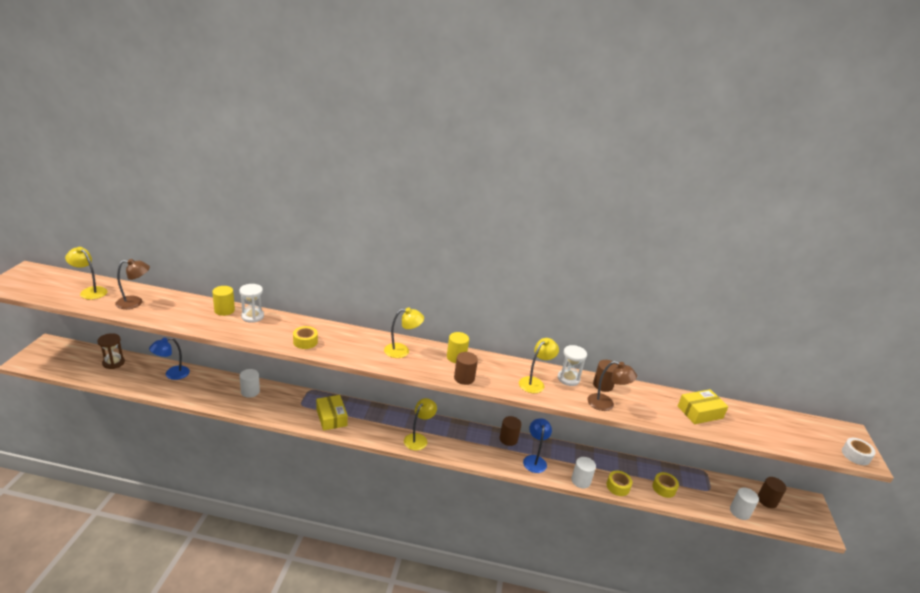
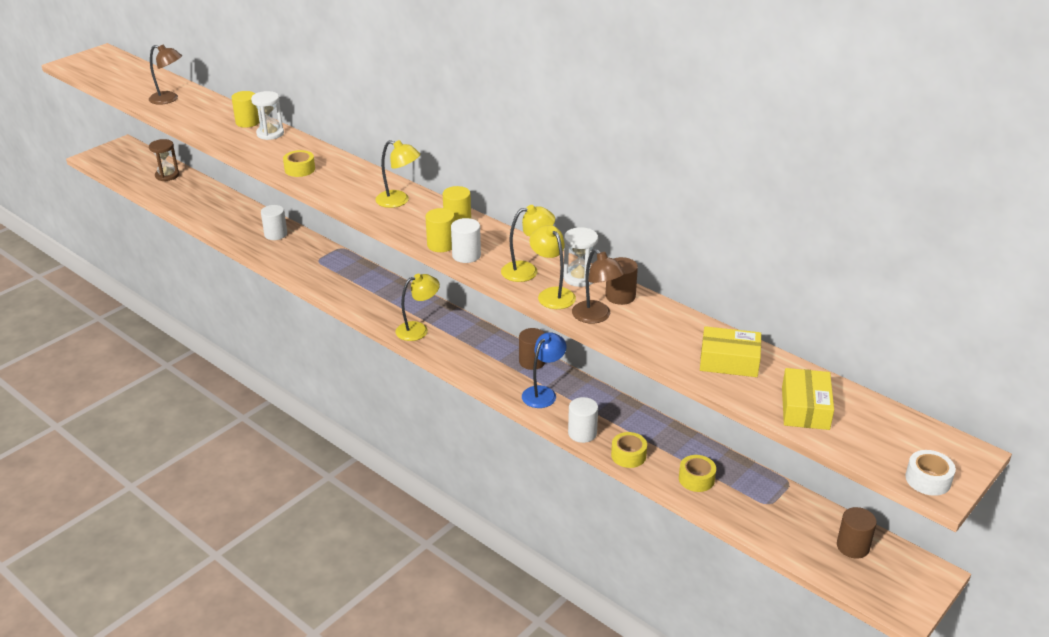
camera: 35 degrees right, 5 degrees up
(90, 291) = (138, 81): yellow lamp -> yellow lamp (552, 294)
(172, 374) = (212, 199): blue lamp -> none
(331, 417) = (339, 281): yellow box -> yellow box (805, 408)
(464, 378) = (441, 245): brown cylinder -> yellow cylinder
(740, 512) = (787, 542): white cylinder -> white cylinder (466, 255)

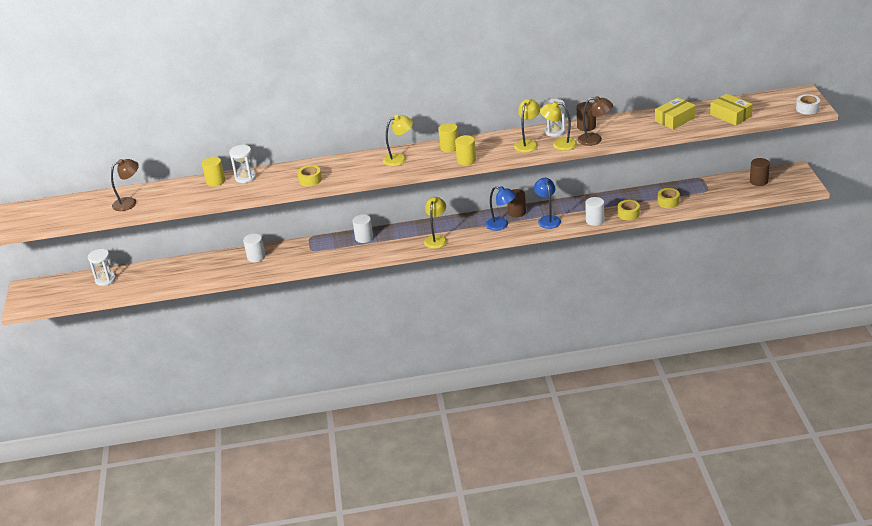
camera: 45 degrees left, 0 degrees up
(167, 175) = (105, 279): brown hourglass -> white hourglass
(466, 255) = (488, 156): white cylinder -> white cylinder (364, 238)
(493, 363) = (501, 225): none -> blue lamp

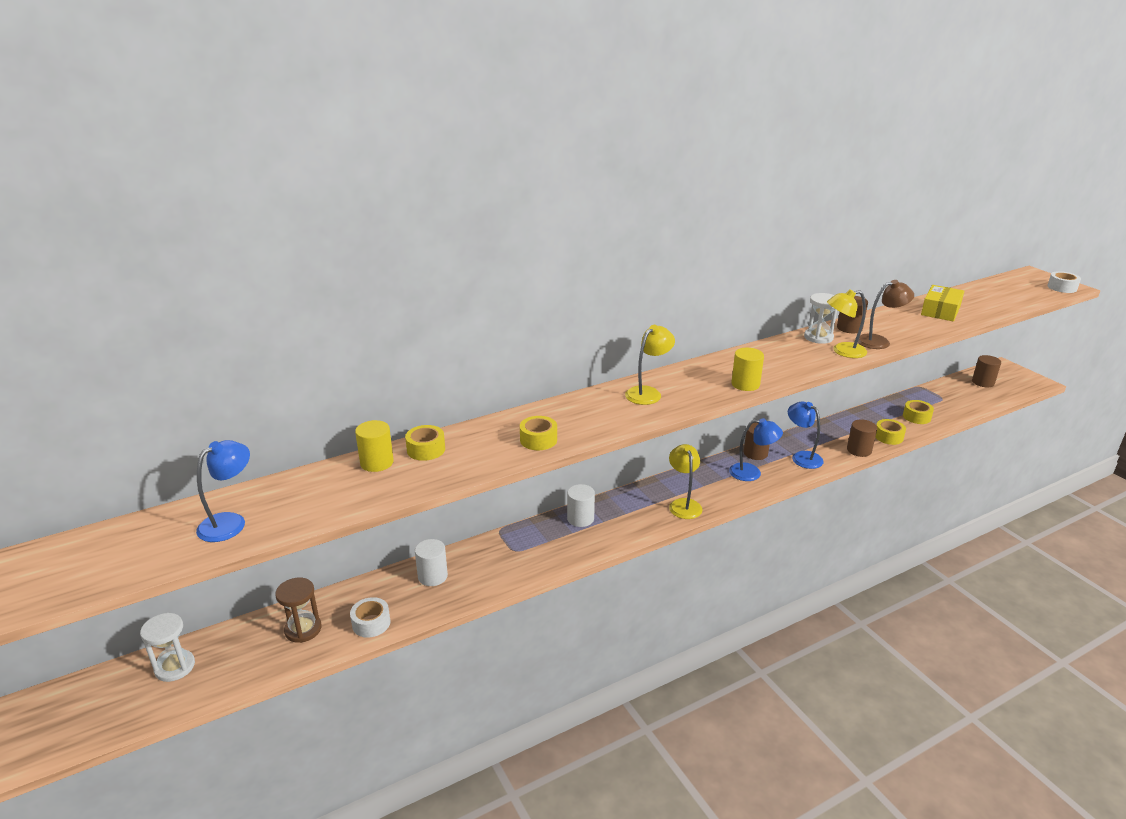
camera: 25 degrees left, 5 degrees down
(129, 202) = (230, 522): brown lamp -> blue lamp
(174, 273) = (303, 629): none -> brown hourglass
(210, 275) = (371, 623): none -> white tape
(245, 177) = (426, 449): white hourglass -> yellow tape
(449, 147) = (704, 371): yellow cylinder -> none
(528, 143) = (802, 355): yellow lamp -> none
(595, 220) = (859, 450): white cylinder -> brown cylinder
(730, 115) = (994, 301): yellow box -> none

